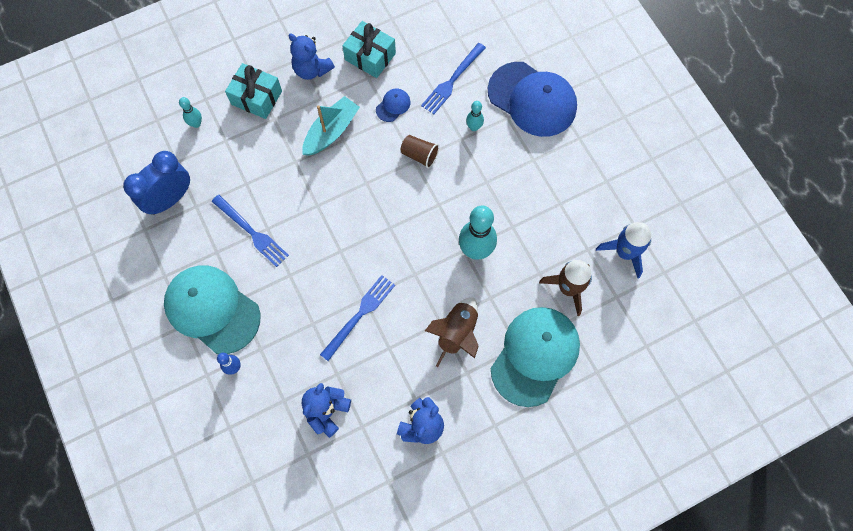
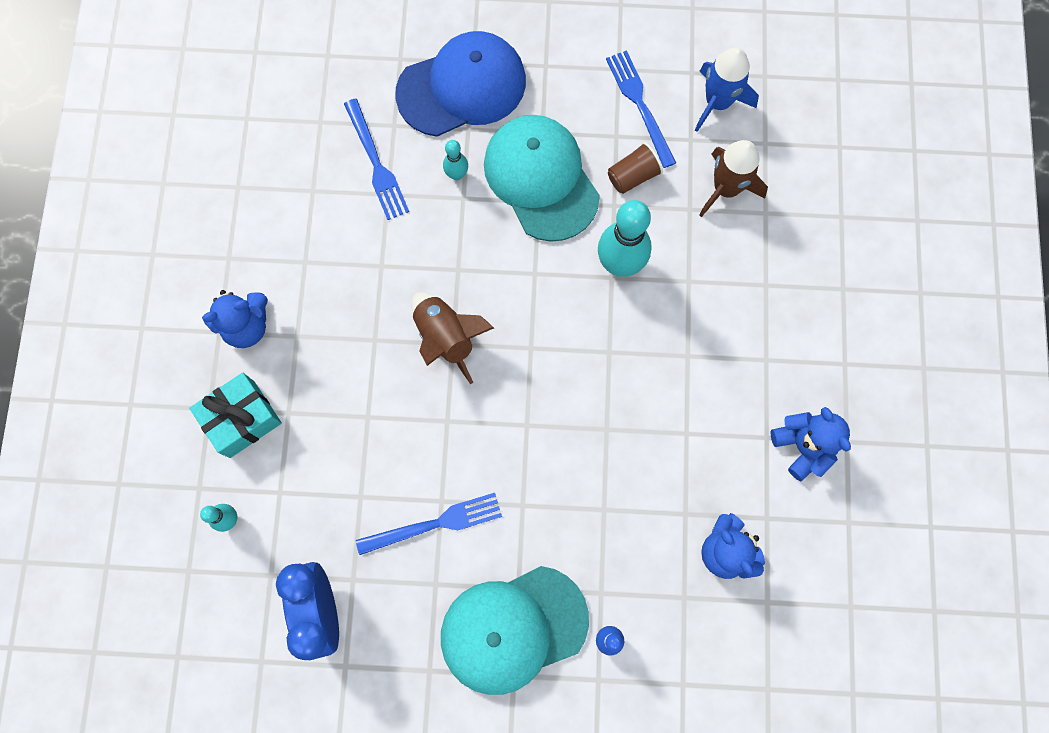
camera: 60 degrees left, 5 degrees up
(331, 131) = (354, 349): turquoise boat -> none
(360, 315) = (625, 446): blue fork -> blue fork (639, 104)
(370, 56) = (276, 243): turquoise gift -> none
(393, 106) = (365, 253): blue cap -> none
(419, 155) = (455, 259): brown cup -> brown cup (633, 176)
(457, 333) = (712, 344): brown rocket -> brown rocket (446, 337)
(535, 356) = (787, 272): turquoise cap -> turquoise cap (541, 179)

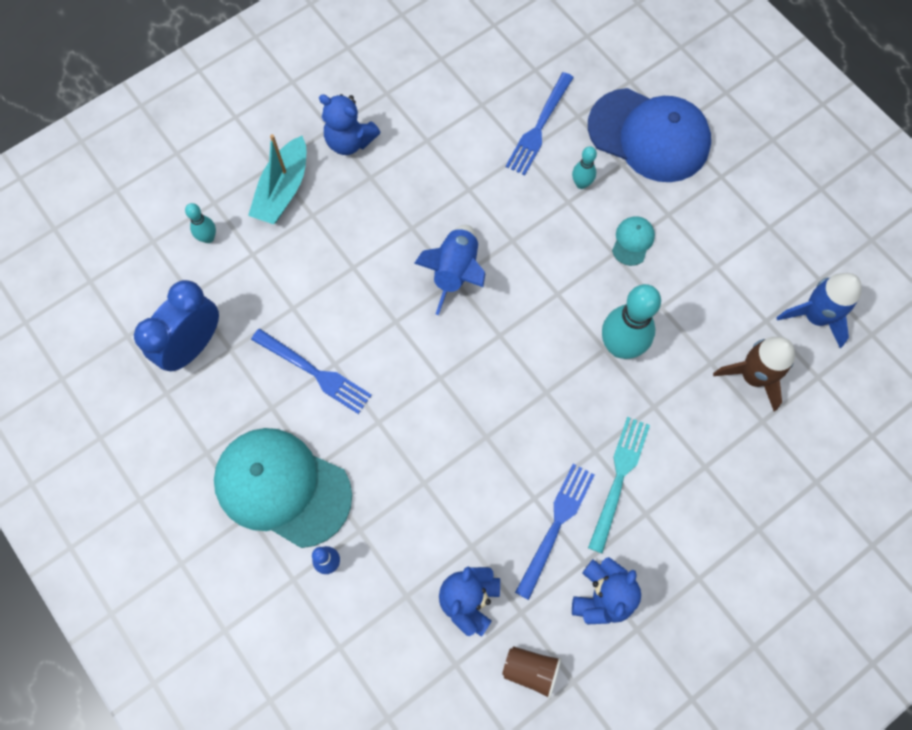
camera: 50 degrees right, 5 degrees down
(242, 419) = (283, 190): turquoise gift -> turquoise boat
(446, 337) = (455, 272): brown rocket -> blue rocket
(541, 179) = (633, 241): turquoise cap -> turquoise cap, size x0.41
(633, 176) = (697, 302): brown cup -> brown cup (530, 670)
(639, 104) = (757, 263): blue fork -> blue fork (556, 525)
(723, 356) = (619, 478): none -> turquoise fork

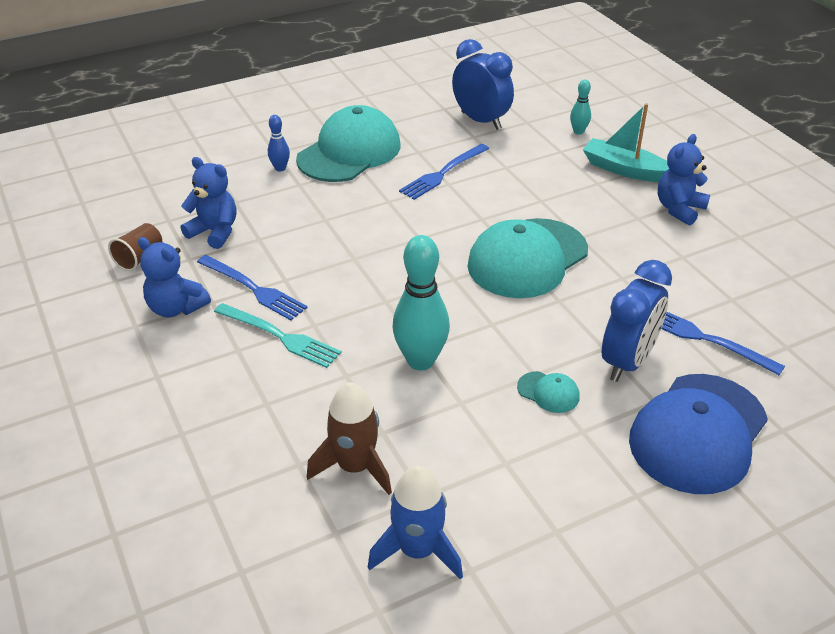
camera: 100 degrees right, 30 degrees down
(455, 272) = (527, 258): blue rocket -> turquoise cap
(581, 184) = (627, 361): turquoise bowling pin -> blue clock

